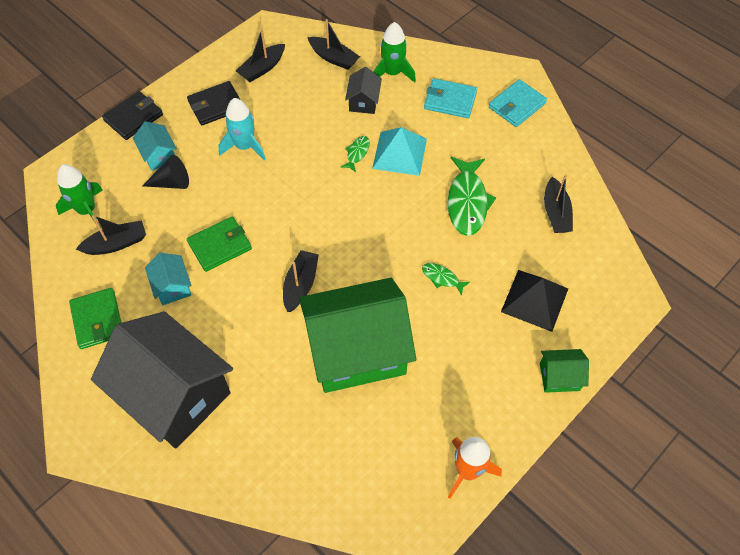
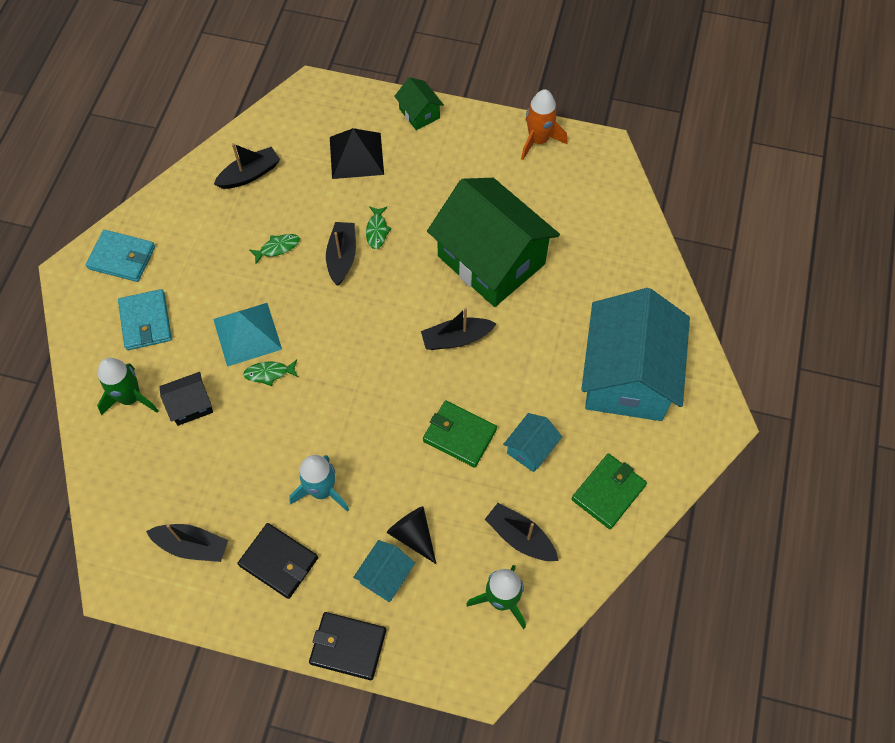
camera: 120 degrees left, 5 degrees up
(174, 394) = (627, 376): black house -> turquoise house
(334, 58) = (135, 474): black boat -> black boat (342, 257)
(467, 202) = (277, 248): green fish -> green fish, size x0.49

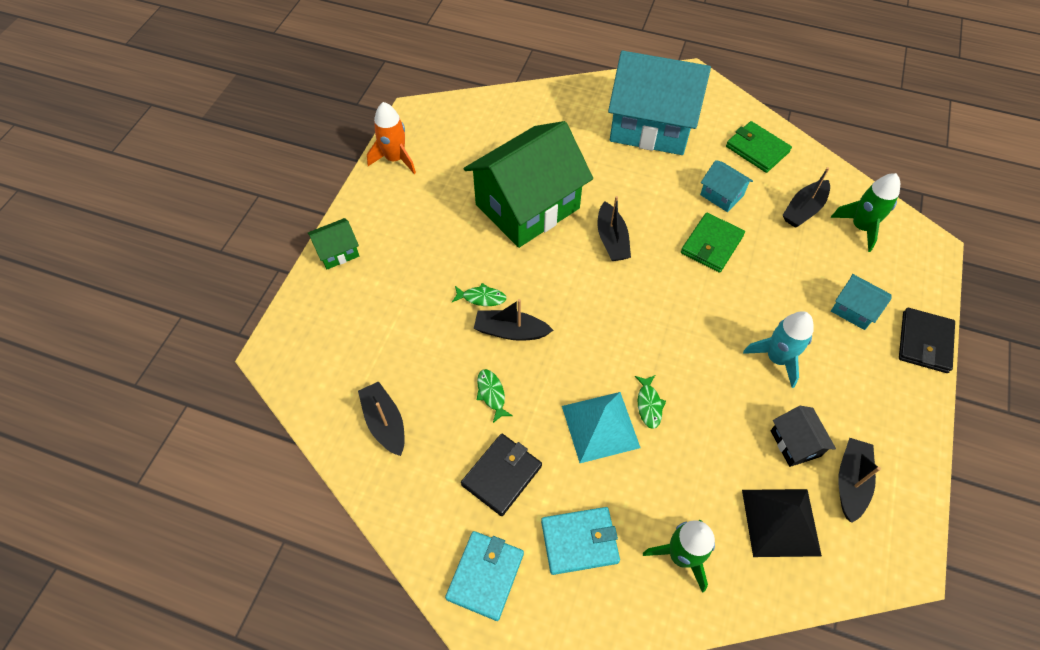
camera: 85 degrees left, 5 degrees down
(190, 405) = (689, 486): black house -> black house (795, 443)
(278, 561) = (854, 398): black wallet -> black wallet (501, 475)
(356, 155) = (380, 312): black pyramid -> black pyramid (780, 522)
(413, 535) = (812, 286): black cone -> none

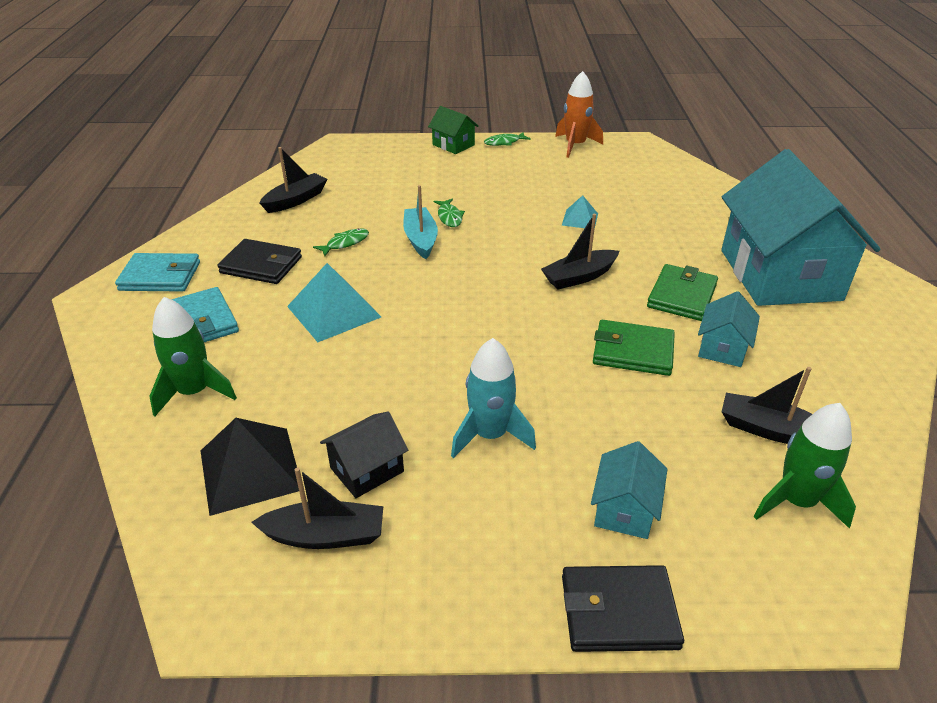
camera: 70 degrees right, 20 degrees down
(510, 331) = (420, 239): black boat -> turquoise boat
(527, 206) = (580, 219): green house -> turquoise pyramid
(649, 405) = (373, 339): green fish -> green fish (504, 142)
(757, 149) = (839, 368): green wallet -> green wallet (682, 296)

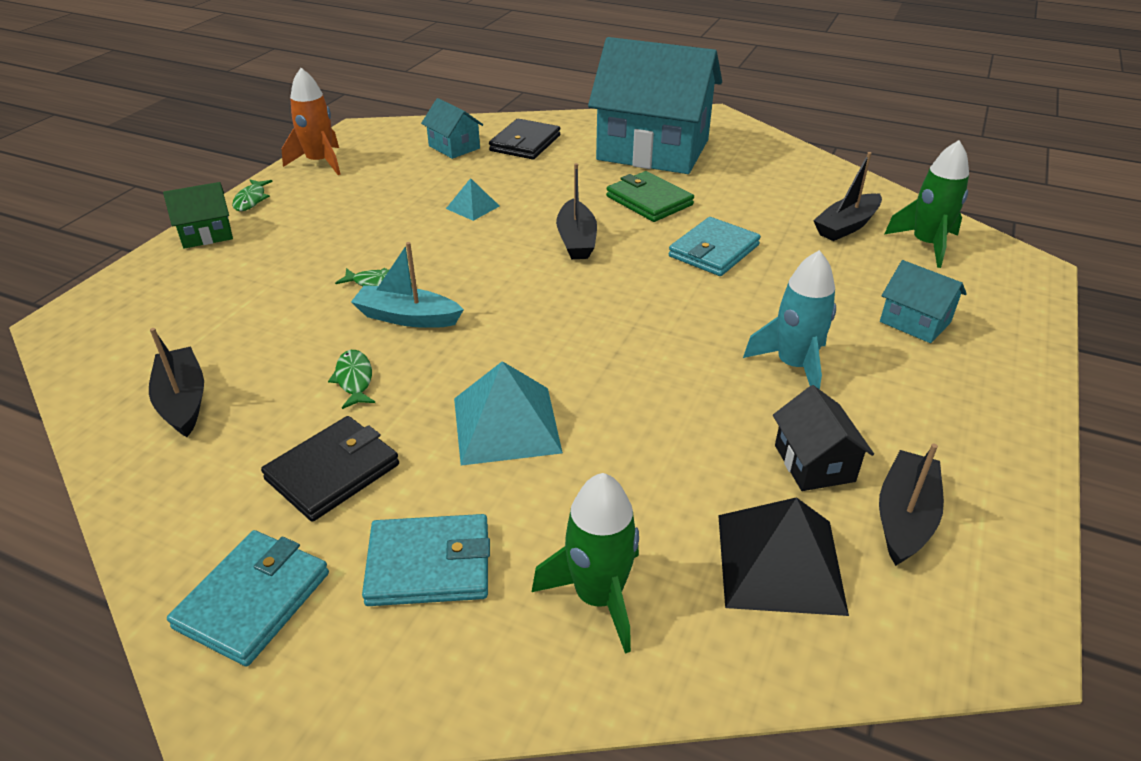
camera: 65 degrees left, 0 degrees up
(619, 612) = (1024, 361): black wallet -> black wallet (525, 143)
(633, 351) = (714, 251): green wallet -> turquoise wallet
(722, 348) = (735, 209): turquoise house -> turquoise house (454, 147)

